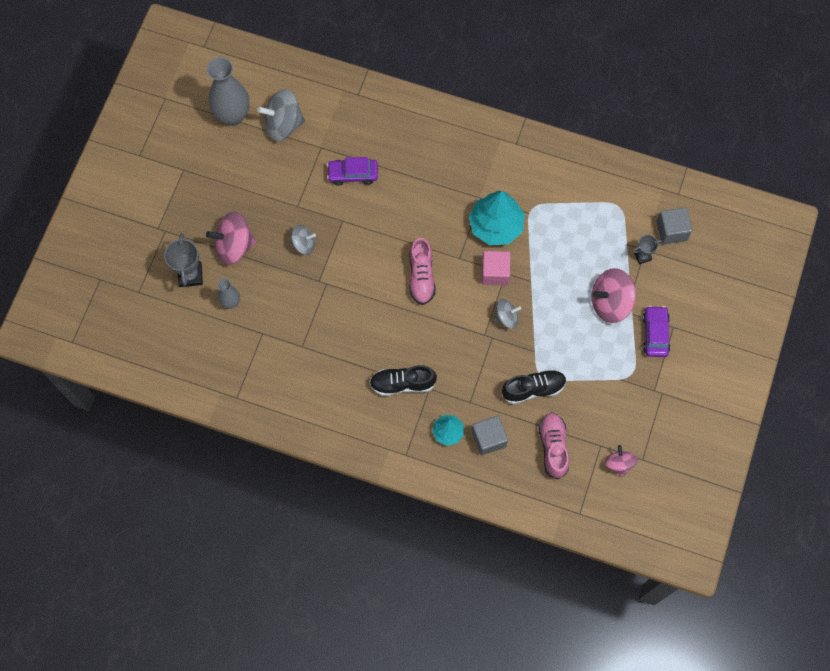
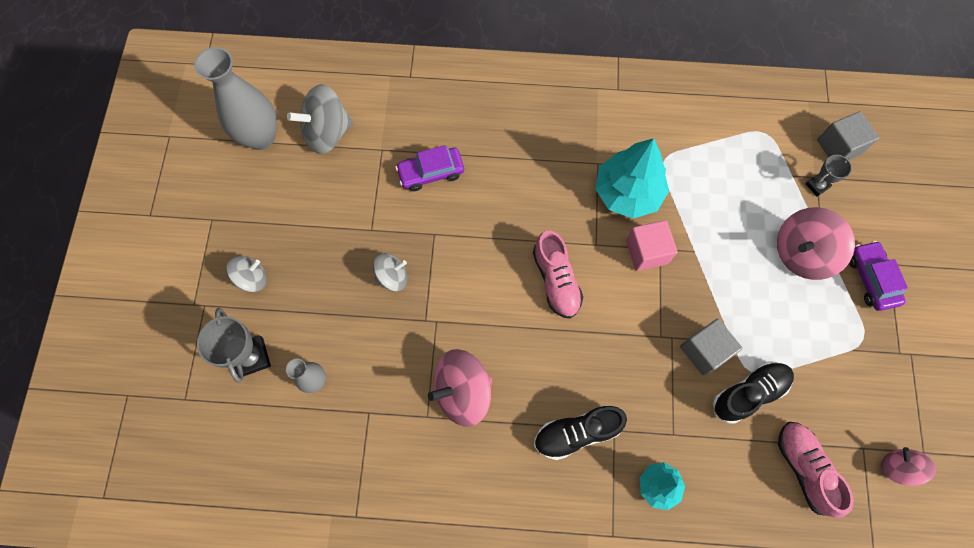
camera: 15 degrees left, 0 degrees up
(234, 246) = (301, 302): pink spinning top -> pink spinning top (462, 392)
(488, 438) = (715, 480): grey cube -> grey cube (704, 351)
(506, 318) = (680, 306): grey spinning top -> grey spinning top (252, 278)

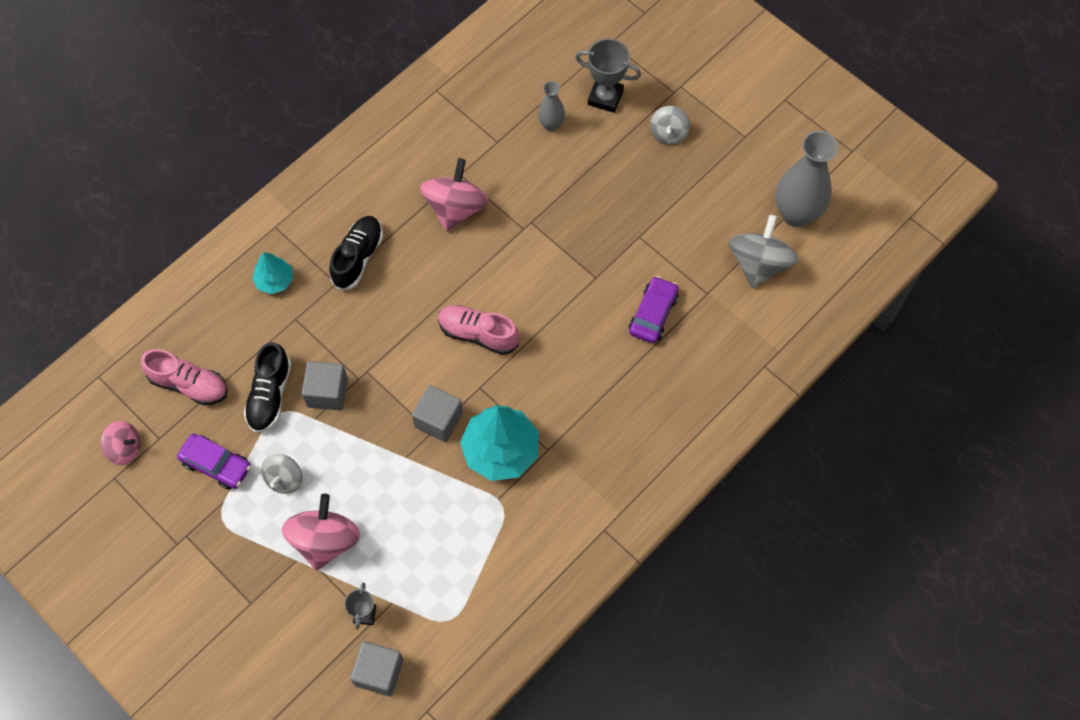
camera: 130 degrees right, 5 degrees down
(392, 277) = (585, 224): grey spinning top -> grey spinning top (285, 479)
(646, 252) = (438, 420): pink cube -> grey cube
(871, 279) = (254, 575): purple car -> purple car (216, 464)

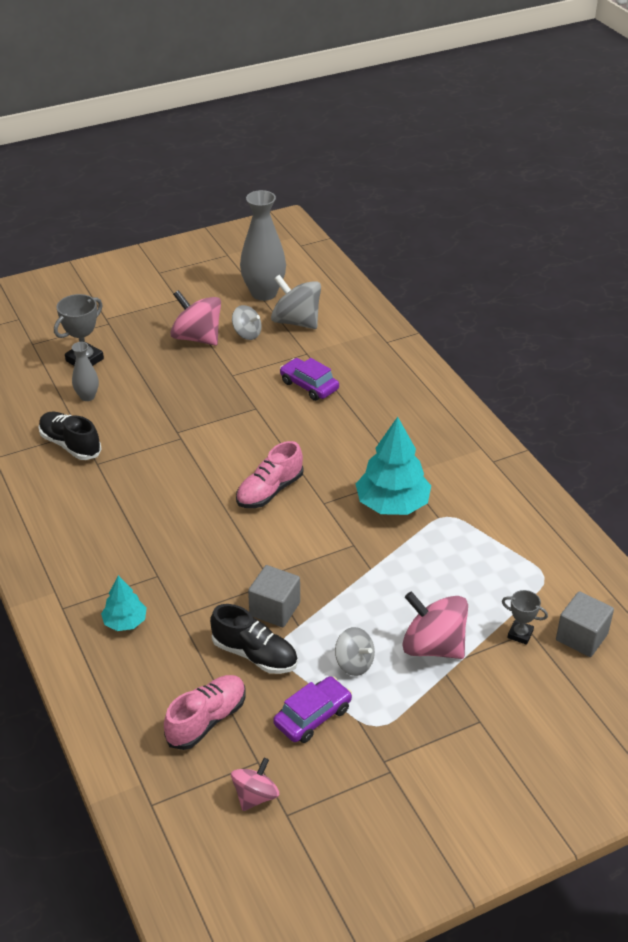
camera: 70 degrees left, 25 degrees down
(358, 258) = (139, 553): black shoe -> black shoe (70, 445)
(438, 420) = (343, 537): grey cube -> none
(456, 208) = (131, 474): pink spinning top -> pink spinning top (197, 338)
(668, 133) = (146, 335): grey spinning top -> grey spinning top (247, 334)

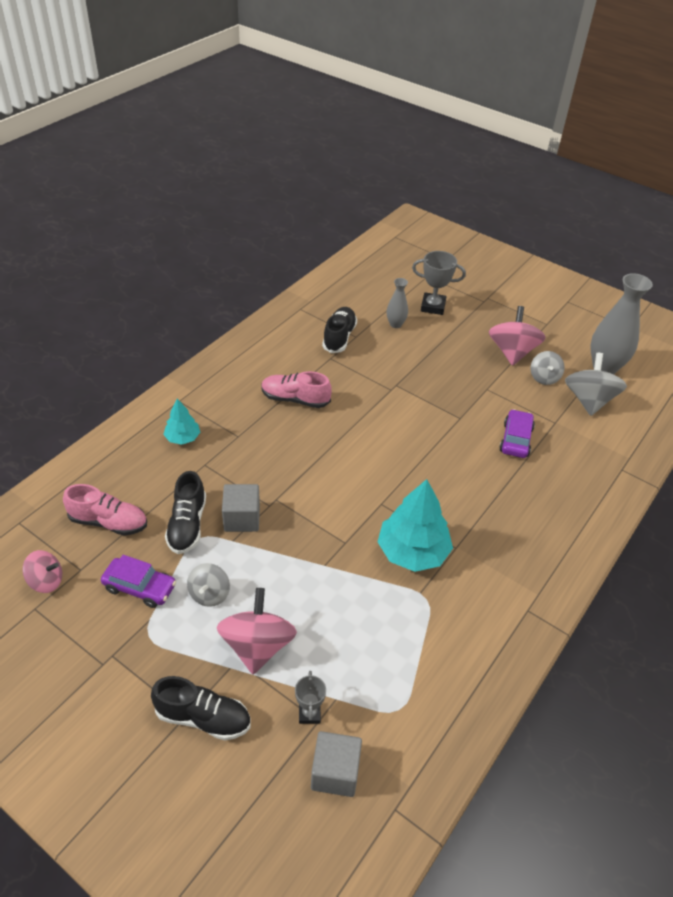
camera: 60 degrees right, 5 degrees up
(269, 491) = (370, 464): pink shoe -> pink shoe (295, 399)
(488, 709) = (203, 717): none -> black shoe

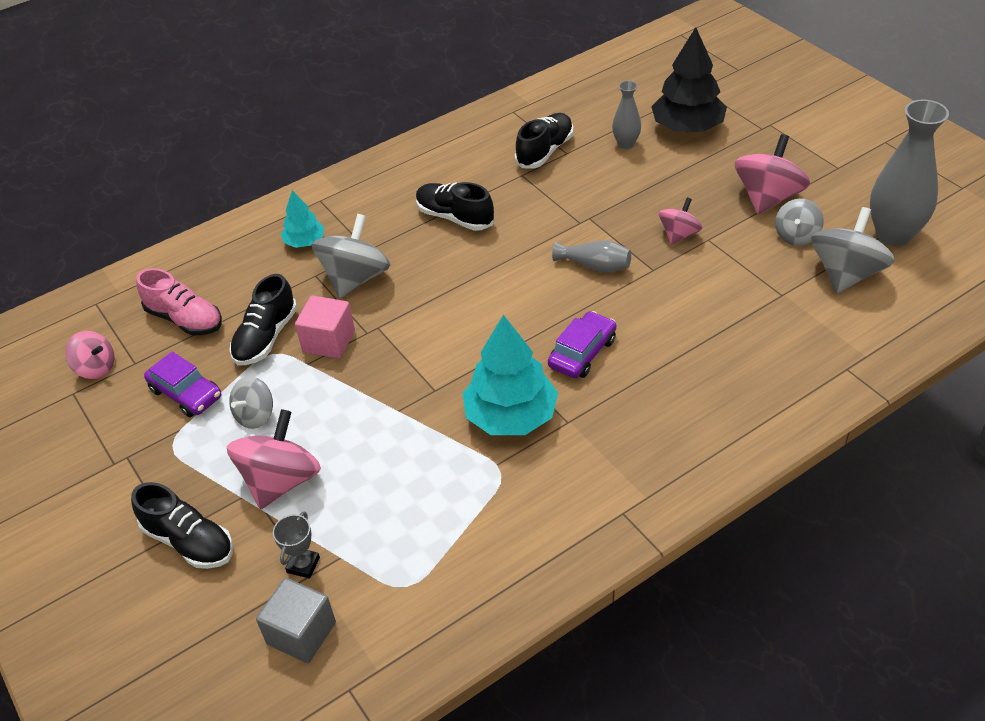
camera: 25 degrees right, 0 degrees up
(239, 462) = (355, 278): none -> grey spinning top
(242, 518) = (329, 341): grey cube -> pink cube
(295, 399) = (455, 217): pink shoe -> black shoe
(418, 422) = (595, 266): none -> grey vase
(433, 306) = (687, 127): grey trophy -> black tree
(465, 388) = (679, 235): none -> pink spinning top
(515, 439) = (715, 307): purple car -> purple car (582, 353)

